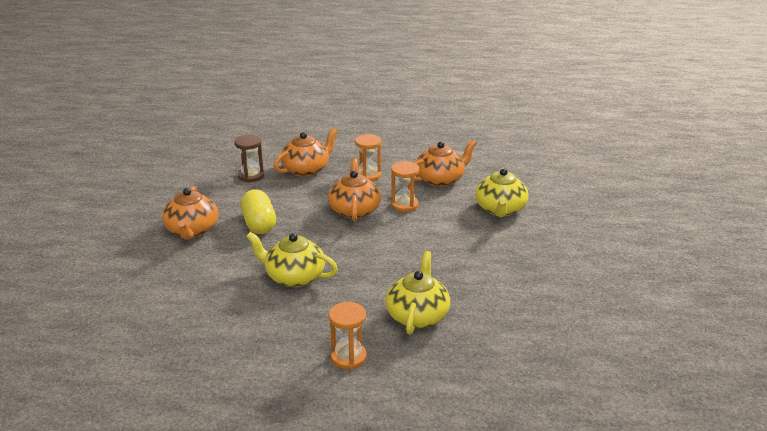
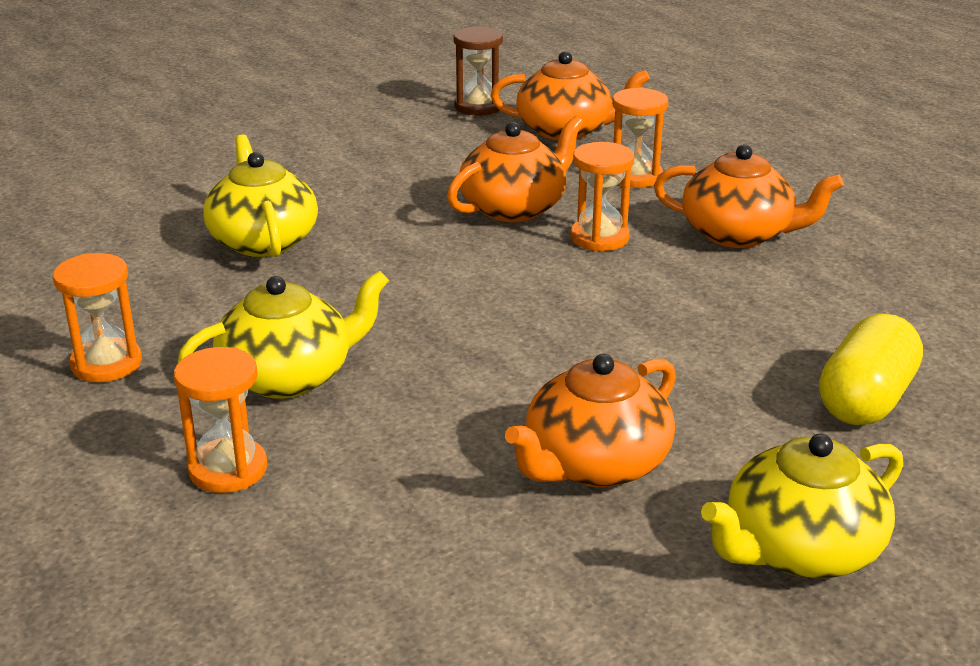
camera: 50 degrees right, 0 degrees up
(192, 230) = (280, 132): orange teapot -> orange teapot (595, 464)
(259, 224) = (362, 163): yellow capsule -> yellow capsule (865, 400)
(468, 355) = (228, 469): none -> orange hourglass
(500, 209) = (743, 324): yellow teapot -> yellow teapot (800, 550)

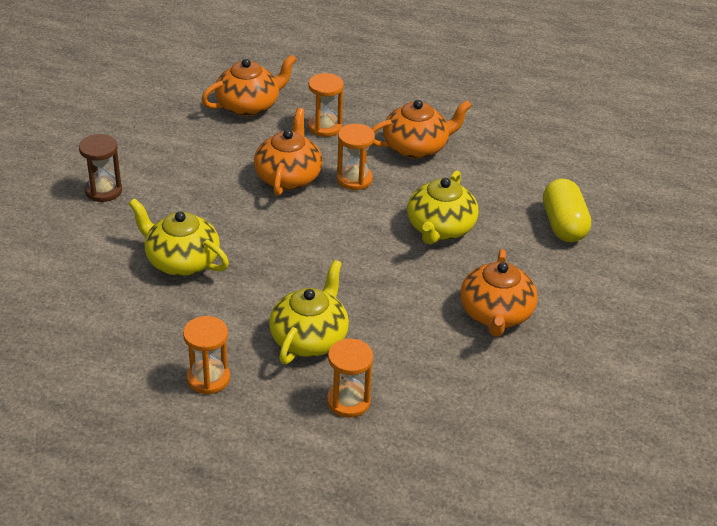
camera: 40 degrees left, 10 degrees up
(478, 107) = (176, 105): brown hourglass -> brown hourglass (103, 191)
(800, 550) = (609, 314): yellow teapot -> yellow teapot (440, 228)

